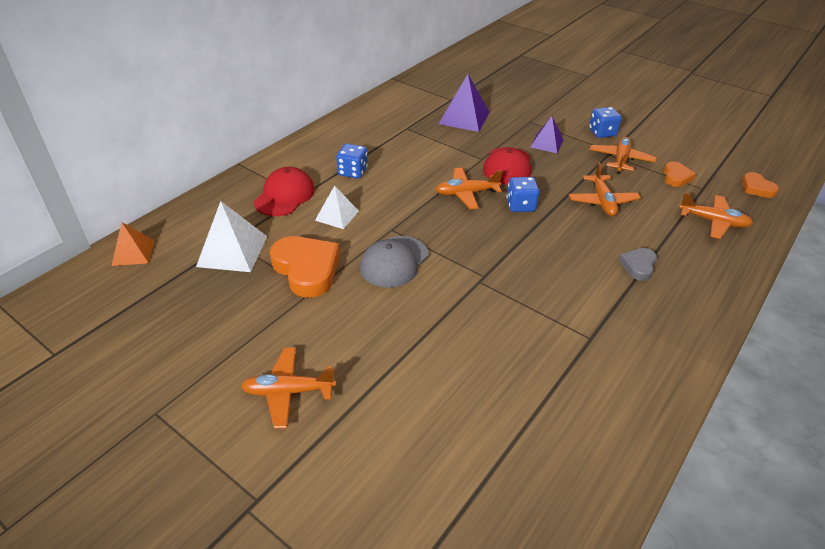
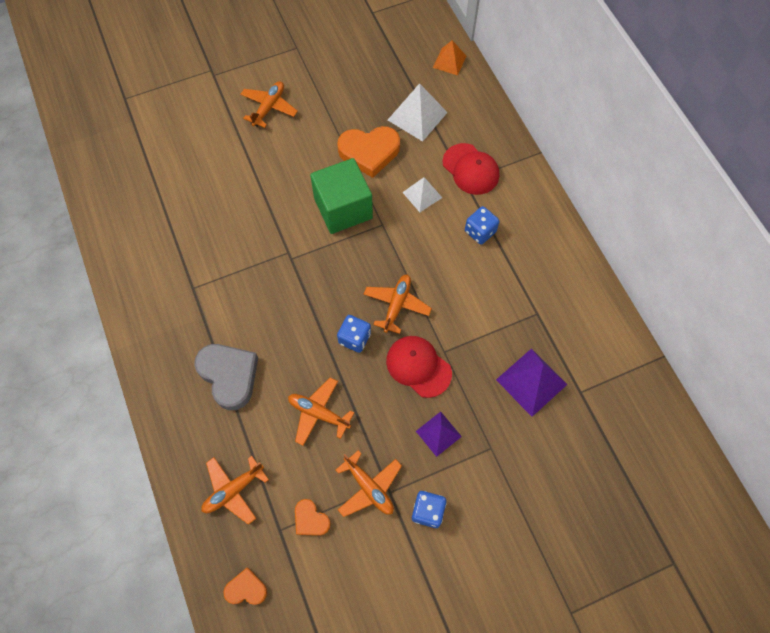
camera: 120 degrees right, 25 degrees up
(394, 262) = (343, 208): grey cap -> green cube
(638, 266) = (229, 376): grey heart -> grey heart, size x1.88

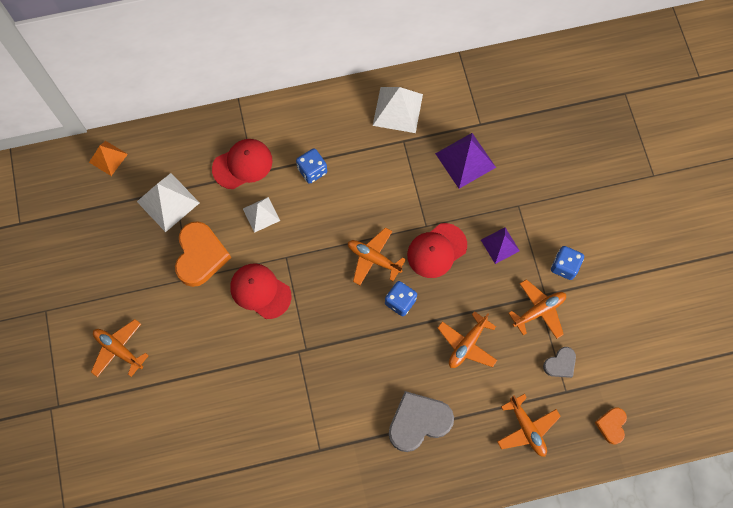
camera: 80 degrees left, 5 degrees up
(310, 519) = (560, 364): orange heart -> grey heart
(343, 208) = (260, 291): green cube -> red cap
(572, 302) = (398, 109): none -> white pyramid

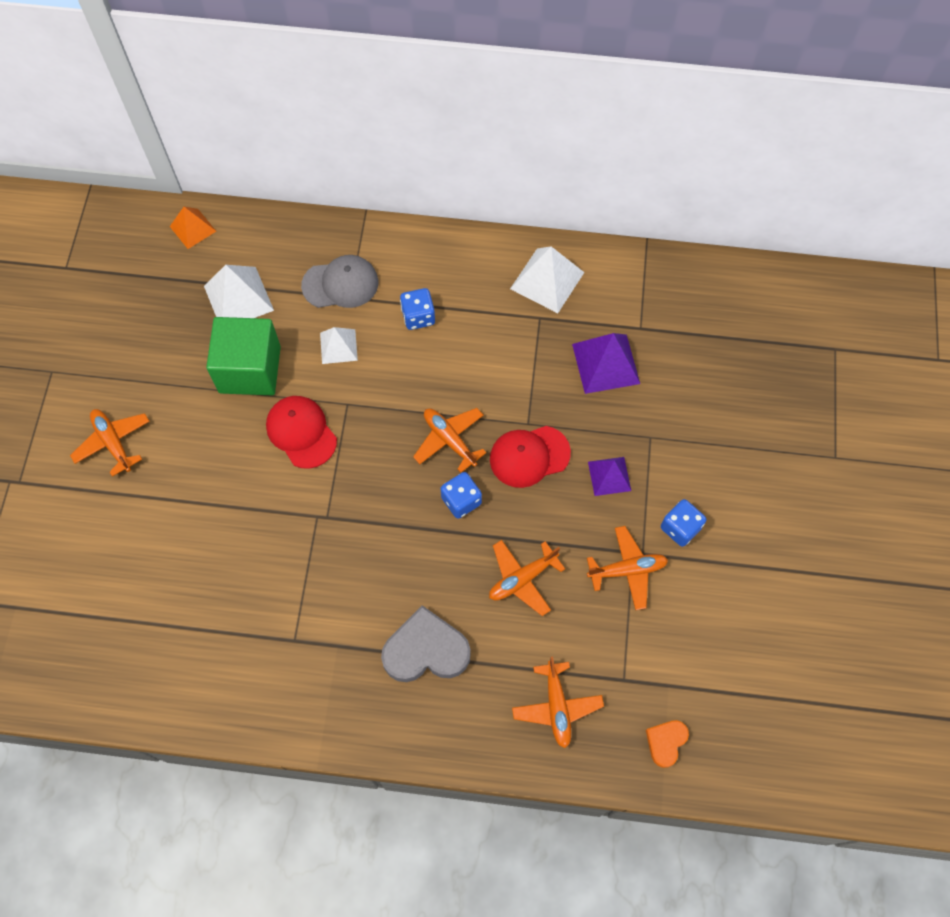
camera: 20 degrees right, 5 degrees down
(200, 256) = (250, 369): orange heart -> green cube
(242, 164) = (340, 284): red cap -> grey cap
(560, 364) = (629, 643): grey heart -> none

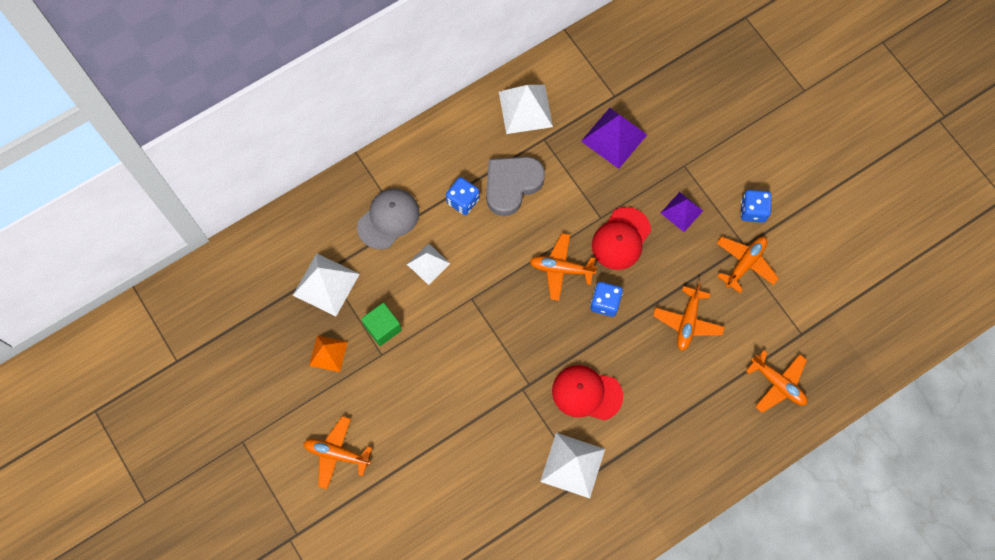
camera: 40 degrees left, 5 degrees up
(193, 228) = (243, 260): orange pyramid -> orange pyramid (328, 353)
(250, 369) = (383, 328): green cube -> green cube, size x0.56
(297, 619) = (572, 465): none -> white pyramid
(301, 432) = (459, 342): red cap -> red cap (586, 393)
(426, 650) = (670, 416): grey heart -> grey heart (511, 185)
(666, 742) = (857, 351): orange heart -> none

